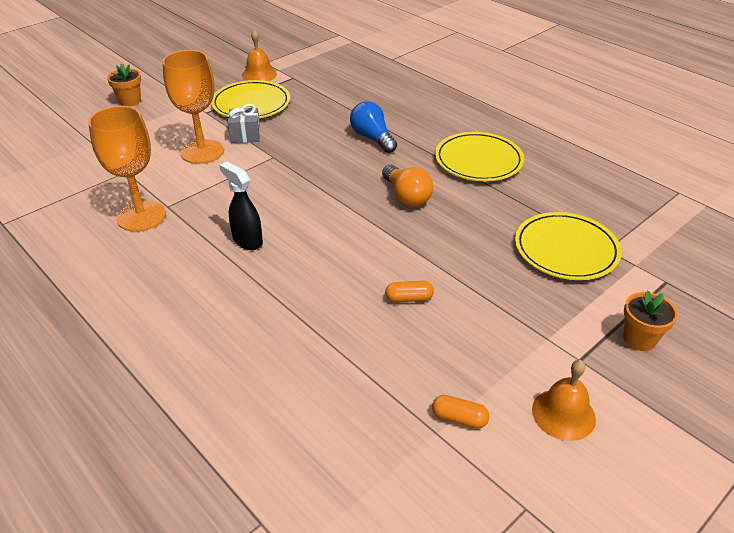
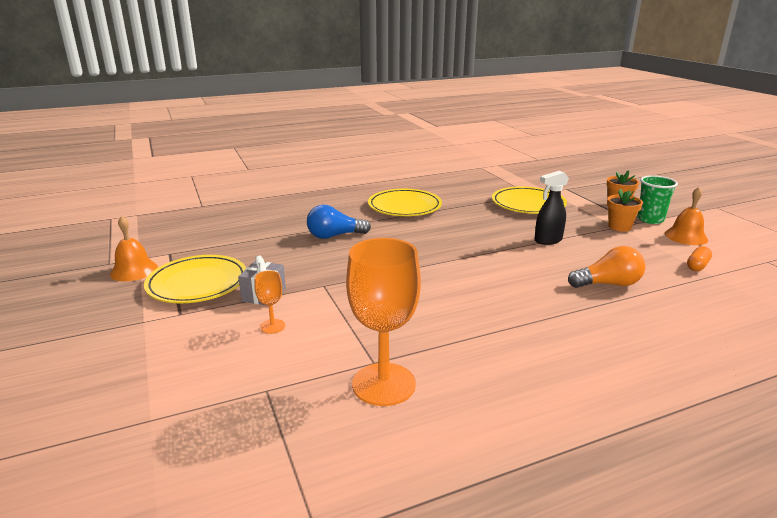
camera: 70 degrees left, 15 degrees down
(130, 101) = (66, 373): orange flower pot -> orange flower pot (619, 227)
(202, 152) = (272, 326): orange goblet -> orange goblet, size x0.45
(247, 241) = (467, 318): black spray bottle -> black spray bottle (547, 240)
(406, 196) = (436, 238): orange light bulb -> orange light bulb (608, 284)
(409, 298) = (571, 260): orange capsule -> none
(606, 375) = (650, 219): none -> green cup

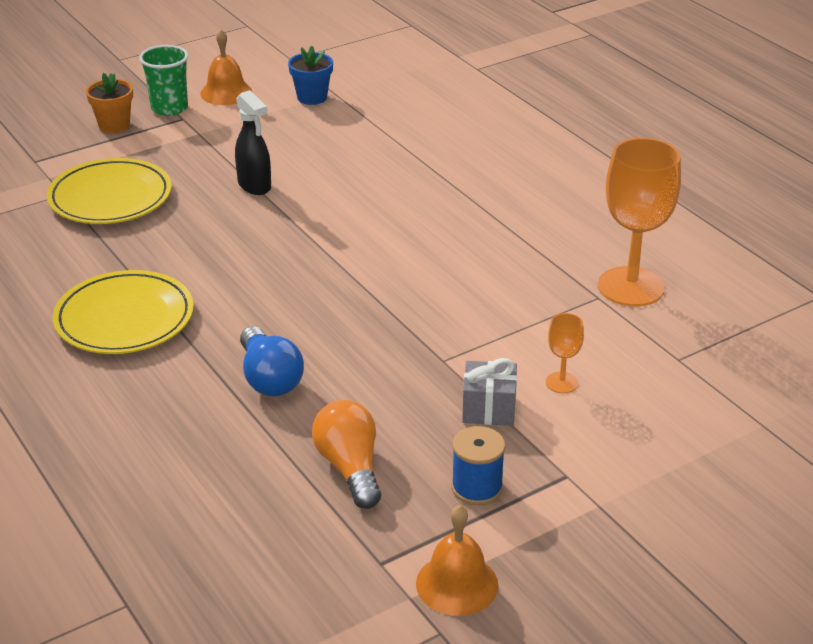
camera: 100 degrees left, 10 degrees up
(197, 283) = (477, 488): yellow plate -> blue spool
(608, 284) = (374, 154): orange light bulb -> orange light bulb (350, 468)
(619, 227) = (199, 132): orange flower pot -> none
(697, 266) = (312, 97): orange capsule -> blue flower pot

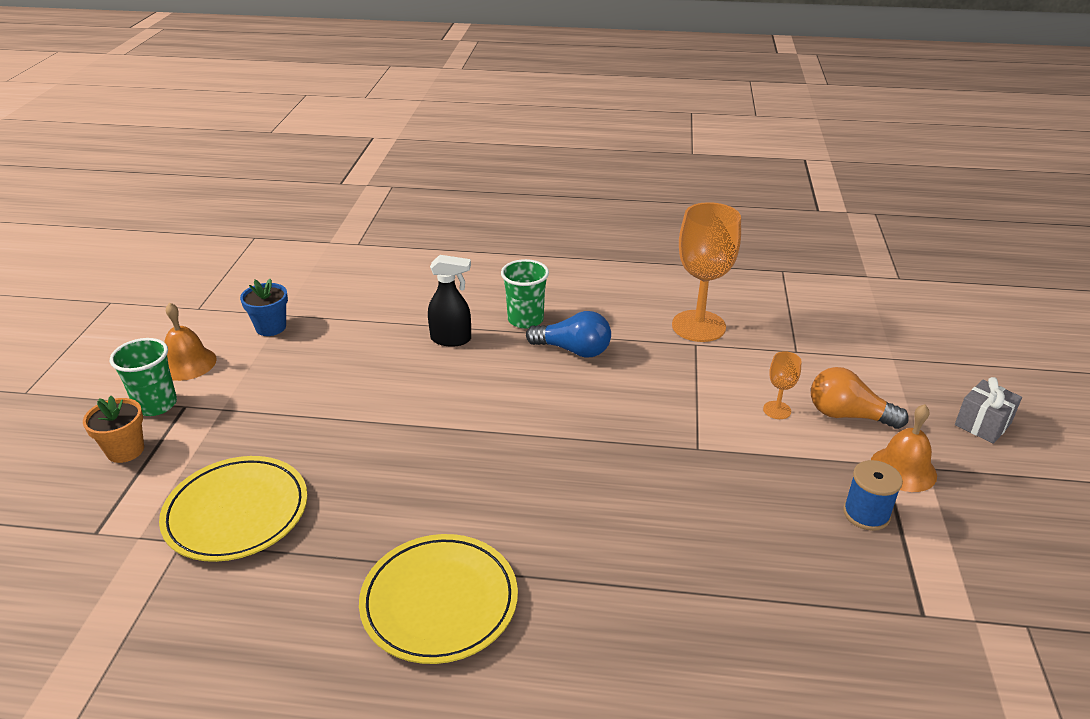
camera: 50 degrees left, 0 degrees up
(255, 186) = (348, 420): black spray bottle -> black spray bottle (451, 339)
(269, 378) = (627, 553): blue light bulb -> blue light bulb (573, 350)
(350, 468) = (790, 569): orange light bulb -> orange light bulb (848, 415)
(457, 584) = (974, 585): orange bell -> orange bell (903, 469)
(489, 409) = (777, 458): grey gift -> grey gift (982, 424)
(496, 196) = (525, 320): none -> green cup

